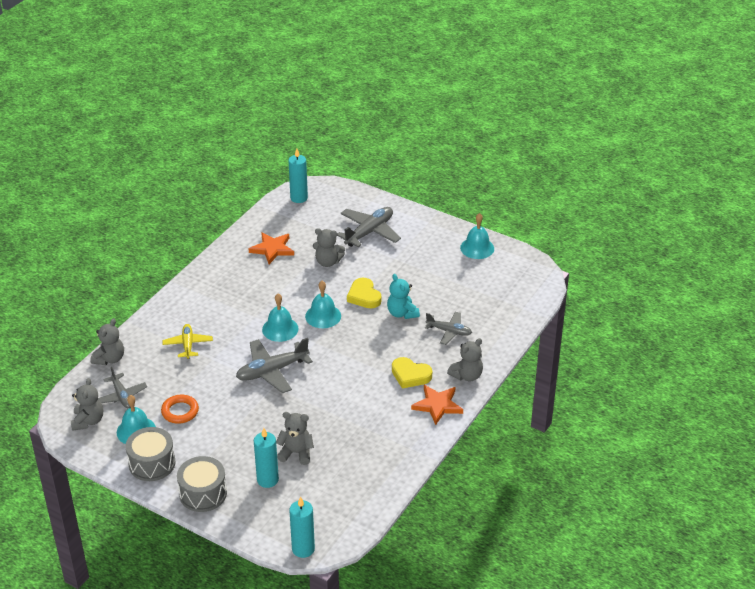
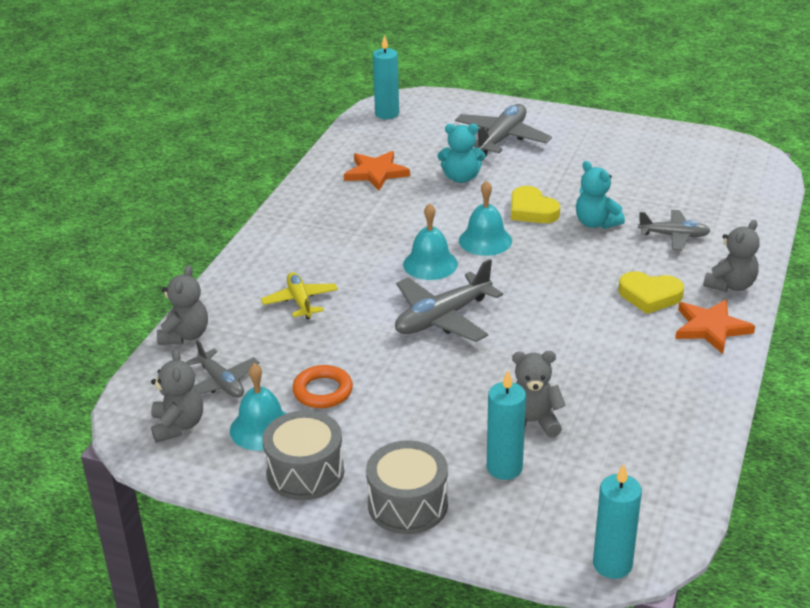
camera: 10 degrees left, 5 degrees down
(328, 262) = (461, 178): grey teddy bear -> turquoise teddy bear
(477, 248) = (656, 139): turquoise bell -> none

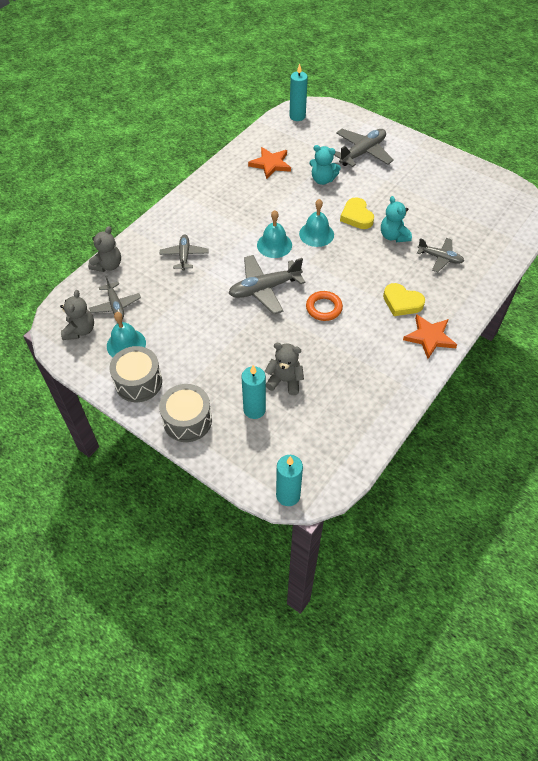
camera: 15 degrees right, 20 degrees up
(300, 301) = (184, 255): yellow plane -> grey plane
(322, 391) = (171, 326): orange ring -> orange ring (324, 308)
(730, 285) = (458, 306): grey teddy bear -> none

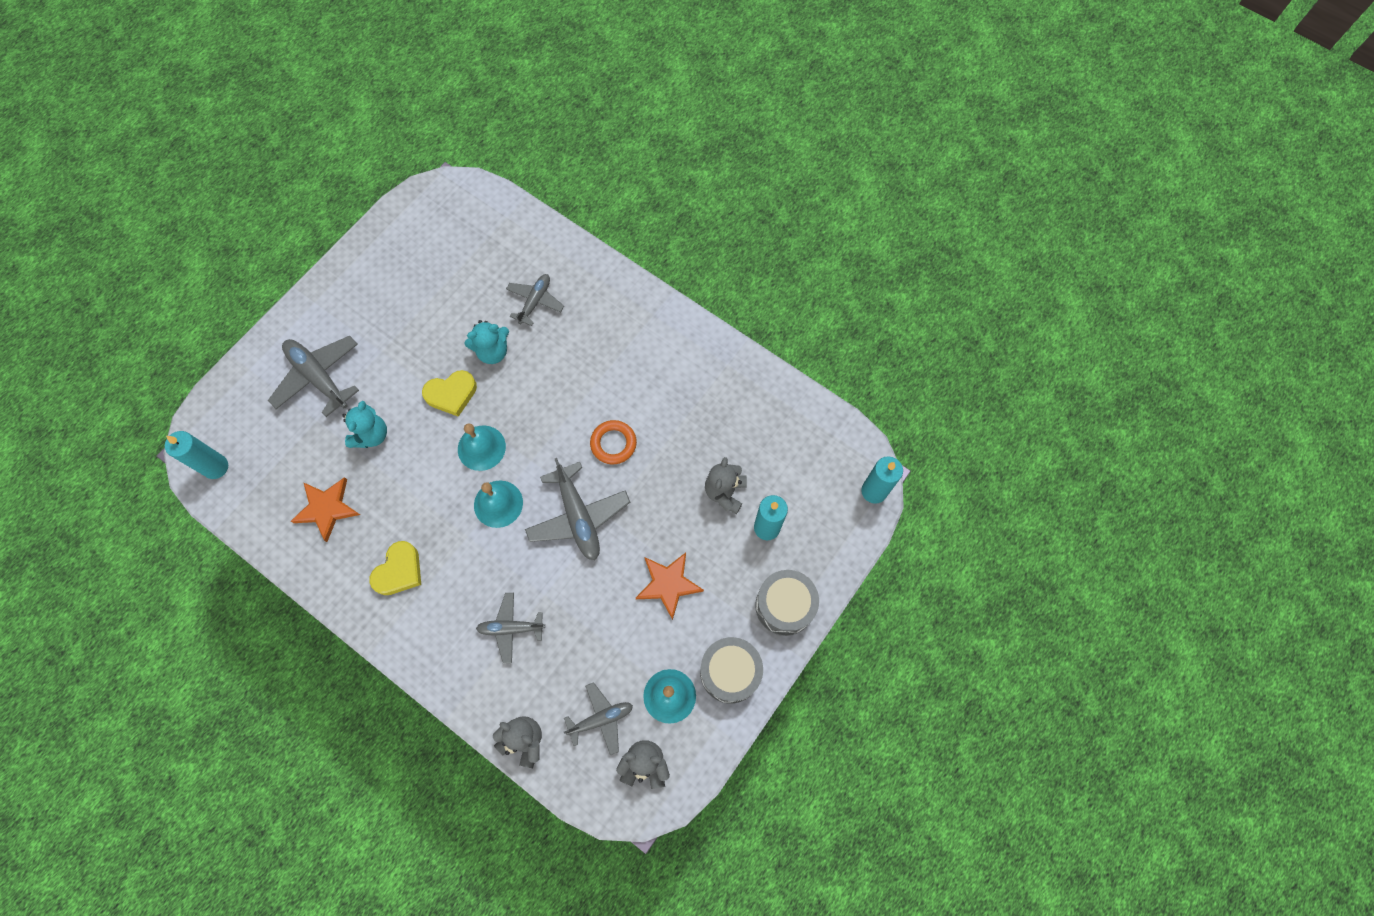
camera: 90 degrees left, 15 degrees up
(402, 302) = (607, 352): yellow heart -> yellow heart (399, 571)
(429, 337) = (661, 328): orange star -> orange star (668, 584)

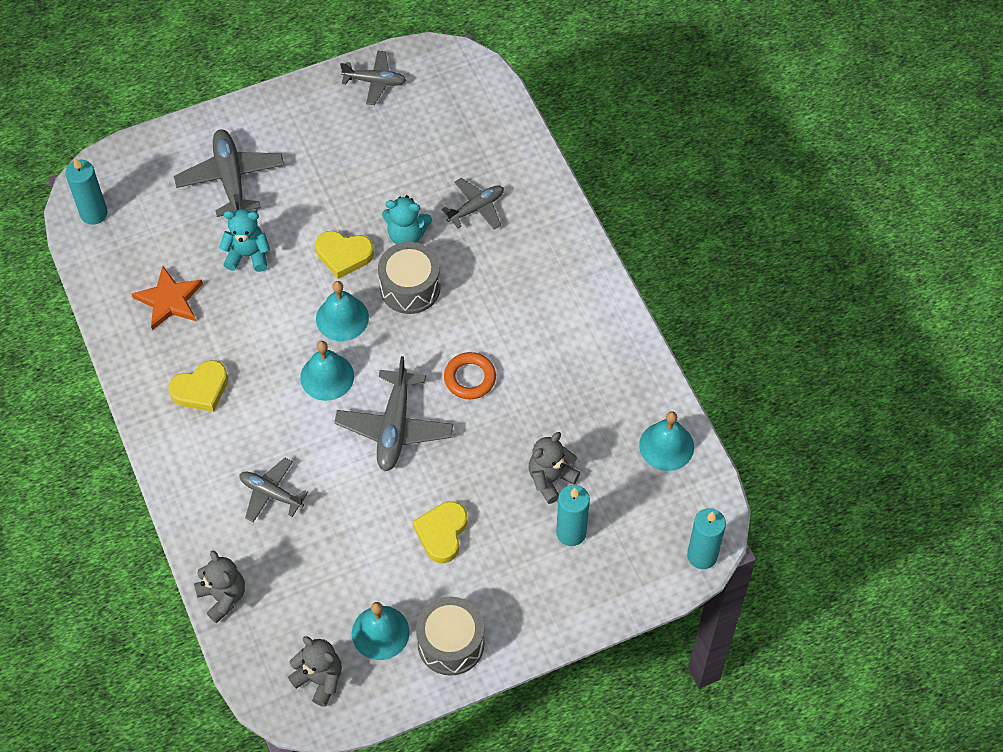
camera: 30 degrees right, 10 degrees down
(371, 435) = (248, 255): turquoise teddy bear -> turquoise teddy bear turned 135 degrees counterclockwise
(601, 719) = (304, 617): grey plane -> grey plane (375, 81)
(668, 584) = (442, 533): orange star -> yellow heart
(784, 606) = (542, 613): grey drum -> grey drum (410, 287)
(795, 418) = (666, 446): none -> turquoise bell

